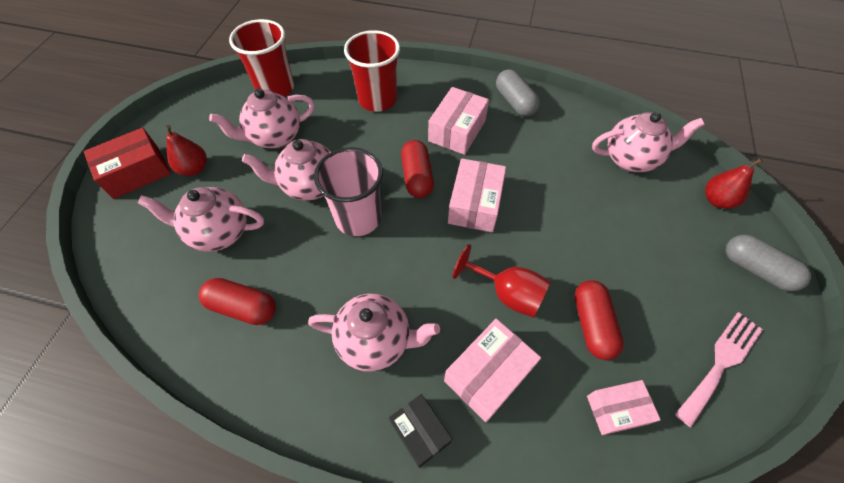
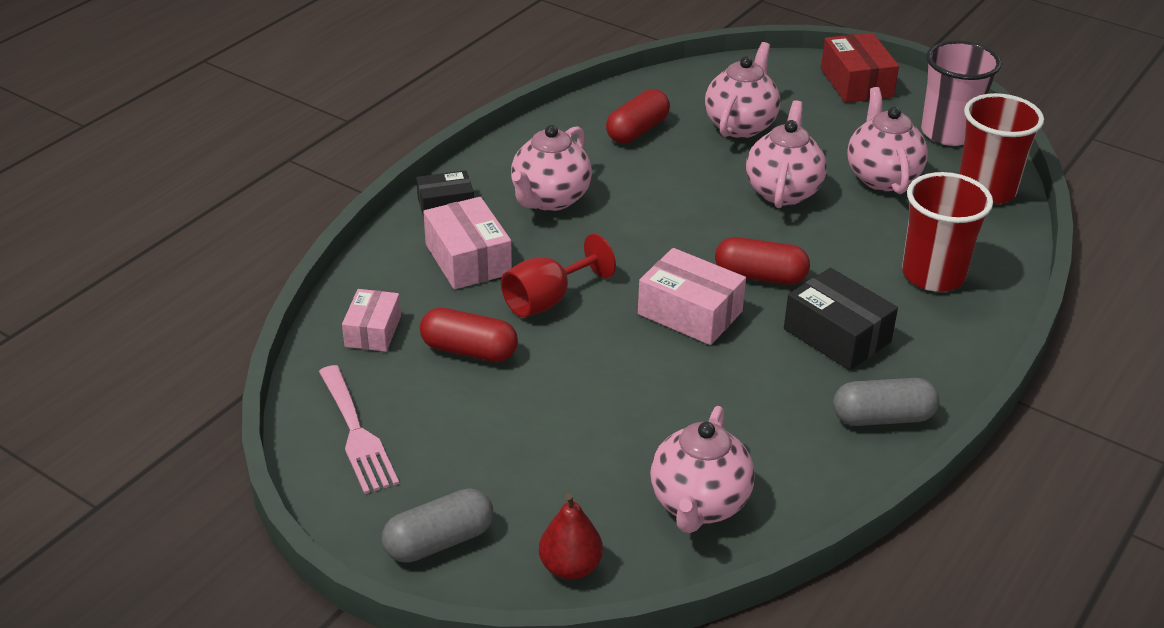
camera: 110 degrees right, 20 degrees down
(194, 169) = (847, 118): red pear -> none
(358, 218) = (714, 217): pink cup -> pink cup (948, 133)
(457, 130) = (837, 335): pink box -> black box

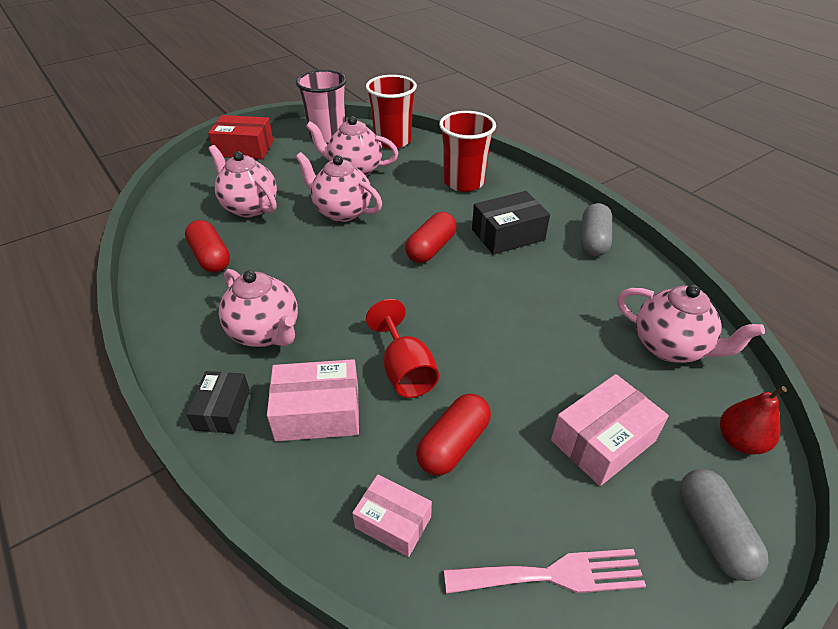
camera: 70 degrees left, 5 degrees up
(690, 313) = (457, 293): pink box -> pink box (603, 441)

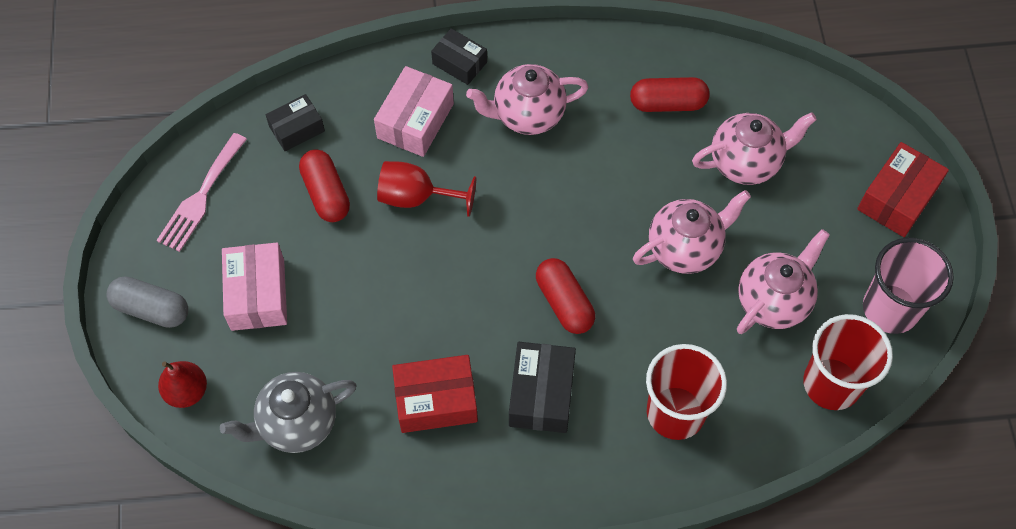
camera: 120 degrees right, 20 degrees up
(393, 522) = (297, 129): pink box -> black box
(566, 280) = (436, 400): none -> red box
(593, 241) = (476, 477): grey capsule -> none
(670, 347) = (297, 423): pink teapot -> grey teapot

